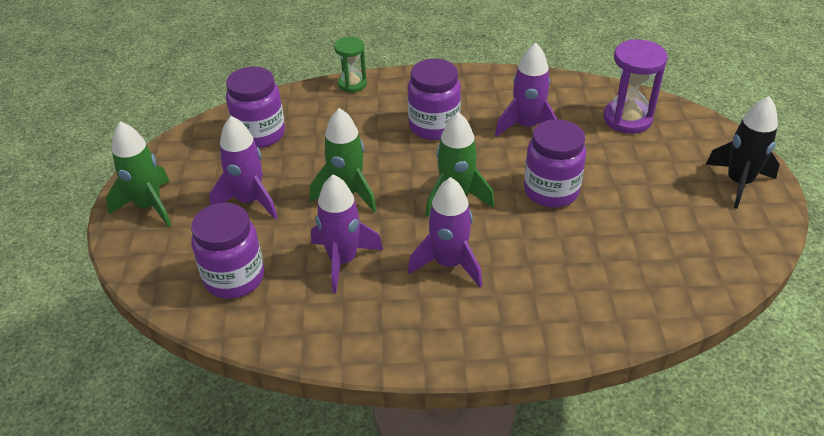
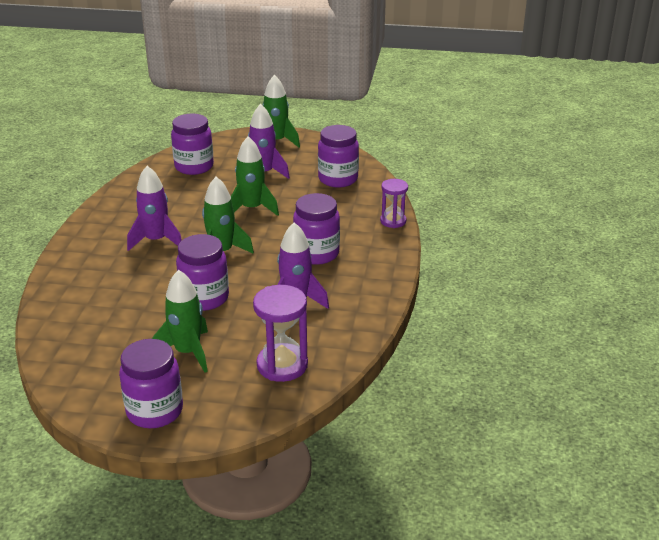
camera: 100 degrees right, 10 degrees down
(343, 260) = (185, 202): purple rocket -> none
(352, 84) = (393, 221): green hourglass -> purple hourglass
(645, 182) = (187, 352): none -> green rocket
(738, 182) = (155, 411): black rocket -> purple jar

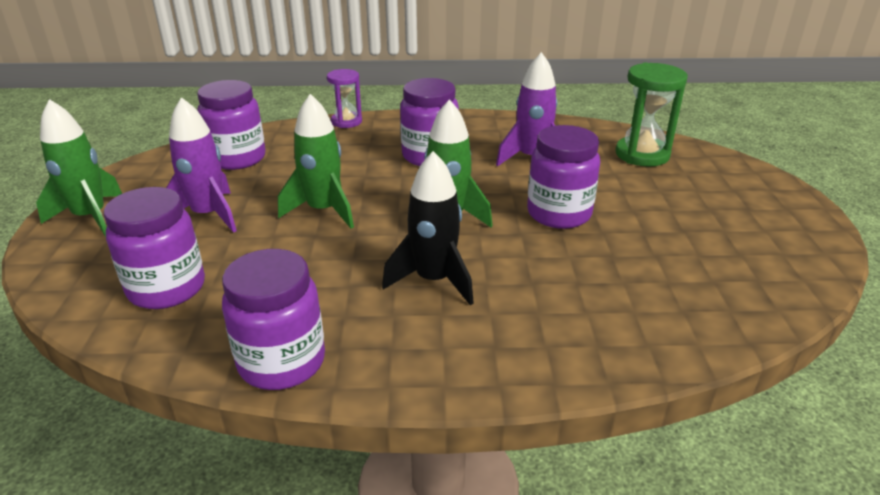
camera: 100 degrees left, 0 degrees up
(155, 411) = (776, 211): purple jar -> purple jar (282, 362)
(156, 240) = (434, 280): purple rocket -> black rocket
(187, 352) = (668, 208): green rocket -> none
(282, 365) = (642, 154): purple hourglass -> green hourglass

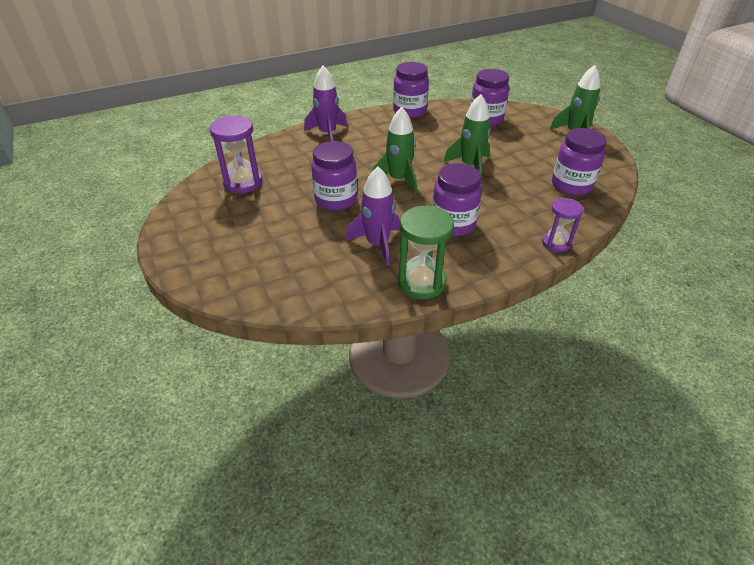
camera: 155 degrees right, 10 degrees up
(208, 215) = (523, 149): purple rocket -> purple rocket (327, 134)
(434, 280) = (379, 148): black rocket -> none
(642, 154) = (290, 276): green hourglass -> green hourglass (421, 282)
(710, 277) = (243, 182): none -> purple hourglass

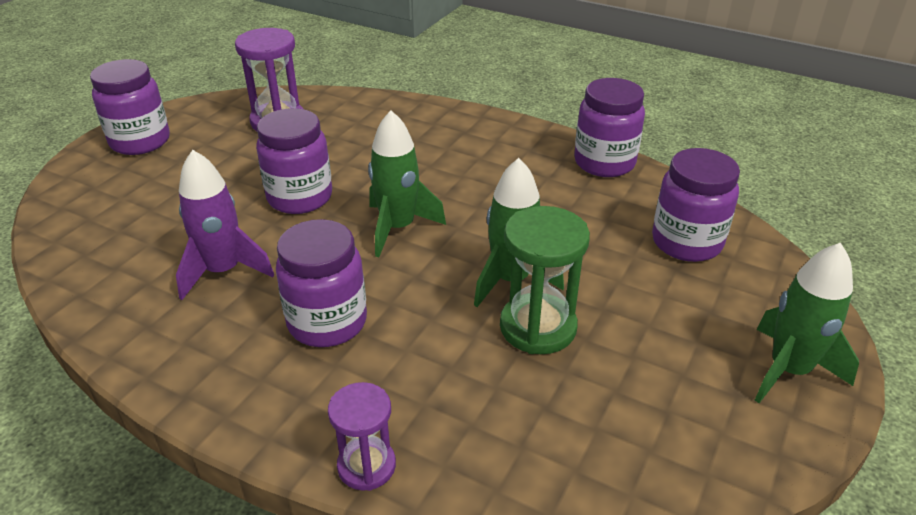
camera: 55 degrees right, 5 degrees down
(327, 134) = (452, 127): purple rocket -> none
(421, 282) = (159, 345): green hourglass -> green hourglass (538, 327)
(571, 185) = (583, 427): purple jar -> purple jar (140, 142)

